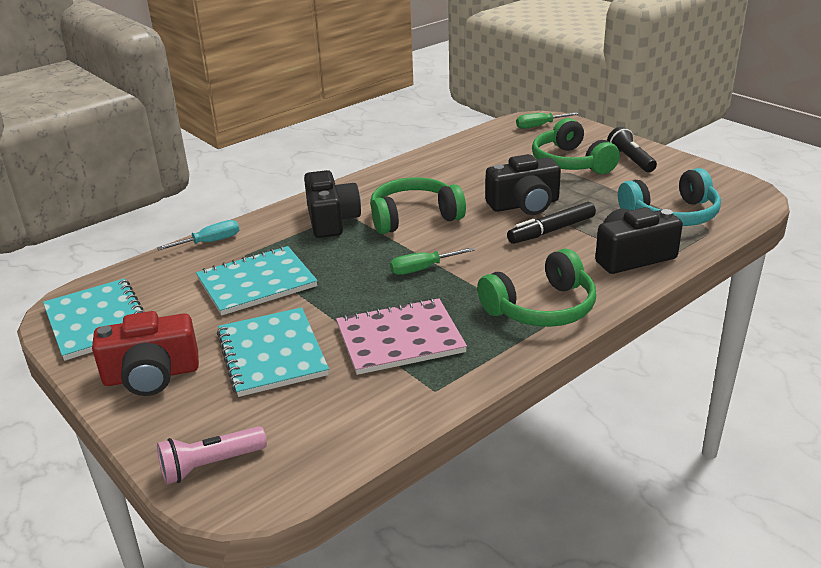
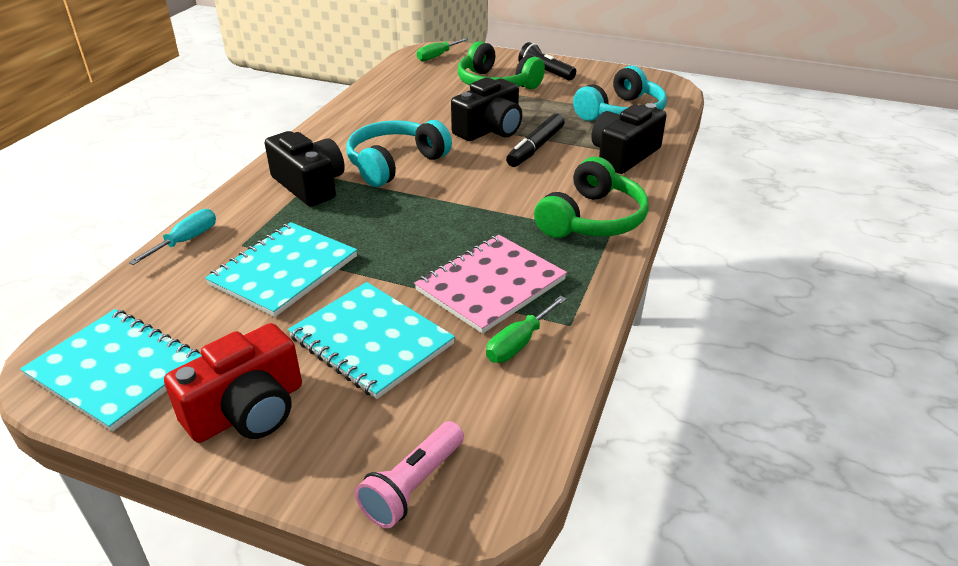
camera: 30 degrees left, 5 degrees up
(414, 217) = (395, 163): green headphones -> turquoise headphones
(422, 269) = (449, 211): green screwdriver -> green screwdriver (519, 343)

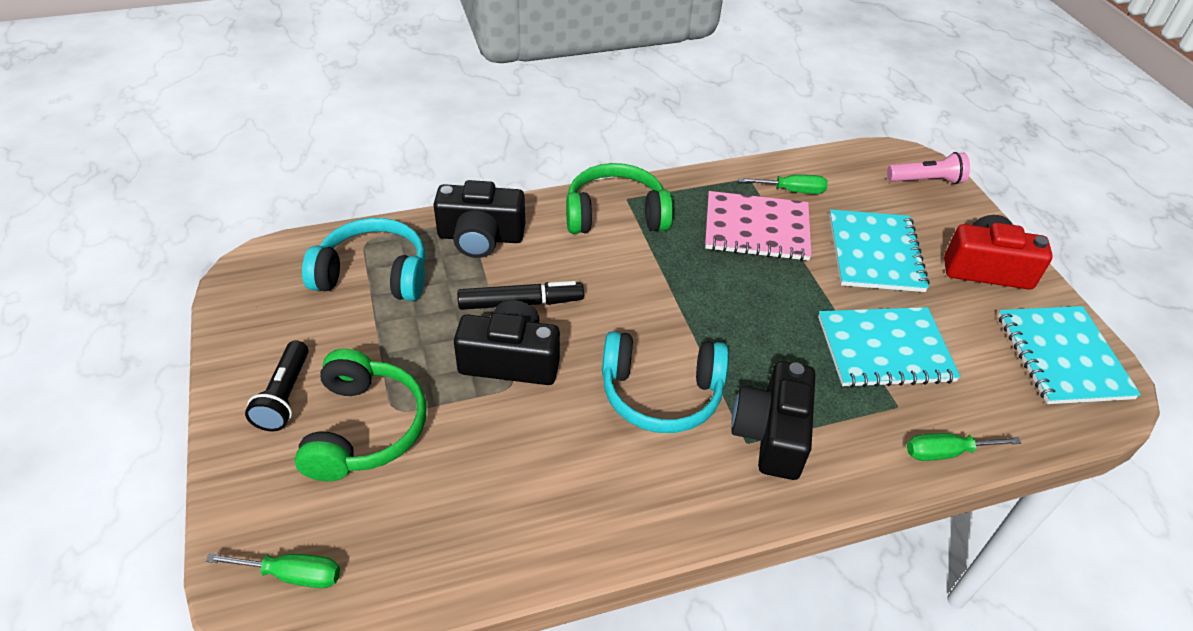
camera: 130 degrees left, 10 degrees up
(186, 241) = (946, 452): turquoise screwdriver -> green screwdriver

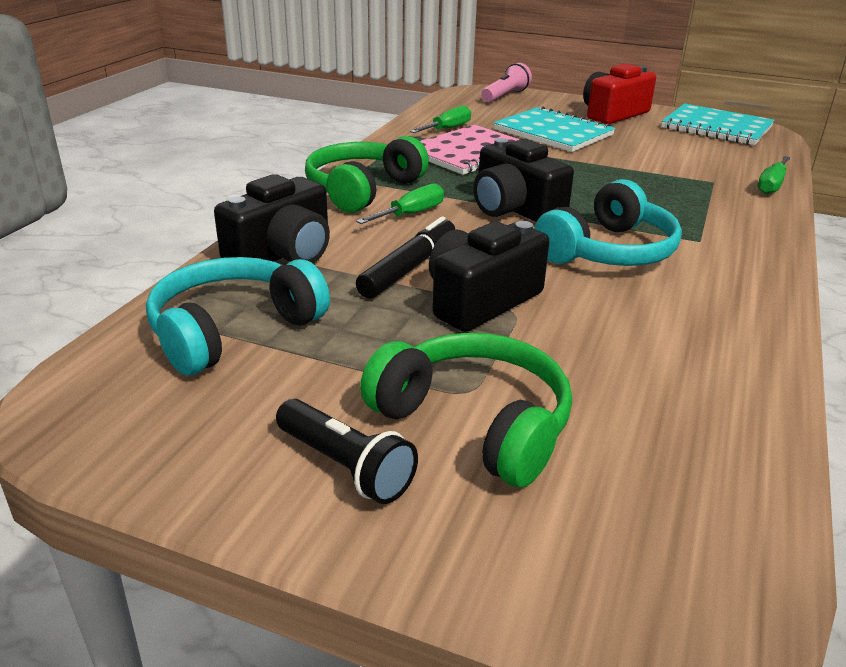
camera: 50 degrees left, 15 degrees down
(292, 575) = (668, 568): green screwdriver -> green screwdriver (411, 214)
(771, 434) = (699, 228): black camera -> black camera (514, 209)
(884, 349) = (653, 165): turquoise notebook -> none

